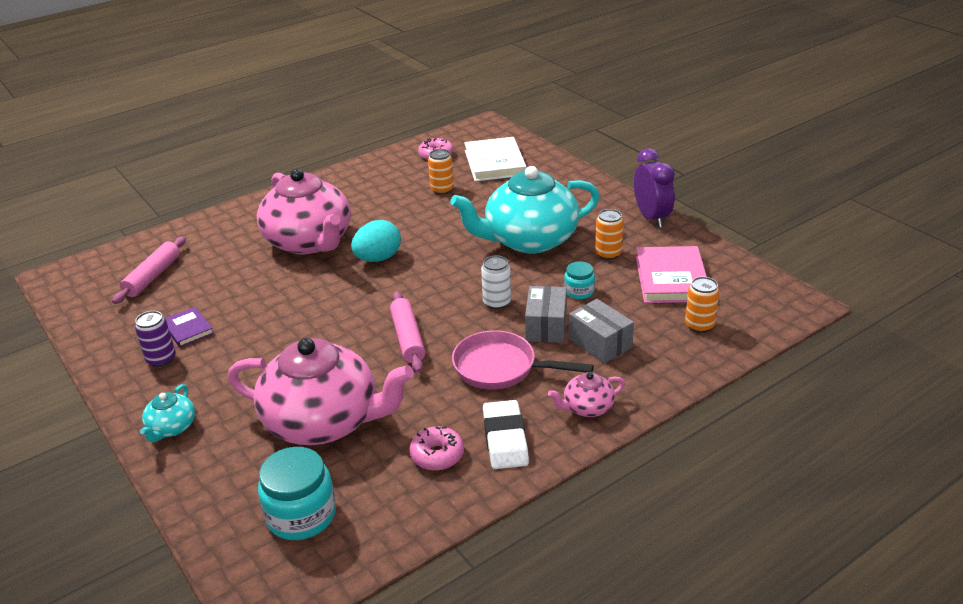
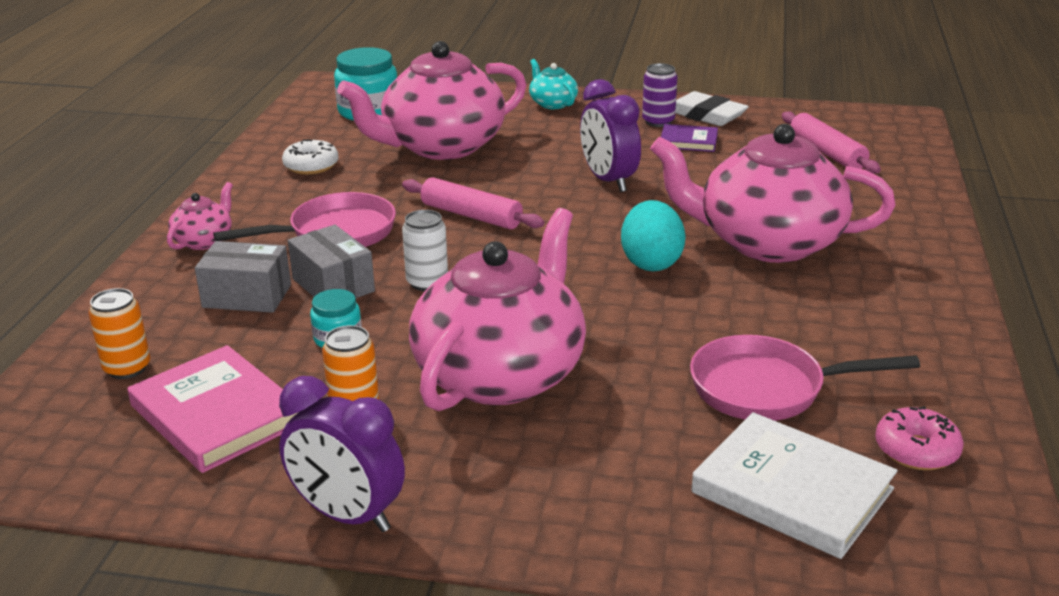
camera: 135 degrees right, 5 degrees down
(293, 322) = (608, 181): none -> purple clock
(437, 455) = (311, 166): pink donut -> white donut
(442, 190) = (767, 388): orange can -> pink pan
(505, 439) = (262, 194): white eraser -> white eraser (706, 115)
(529, 240) = (501, 374): turquoise teapot -> pink teapot

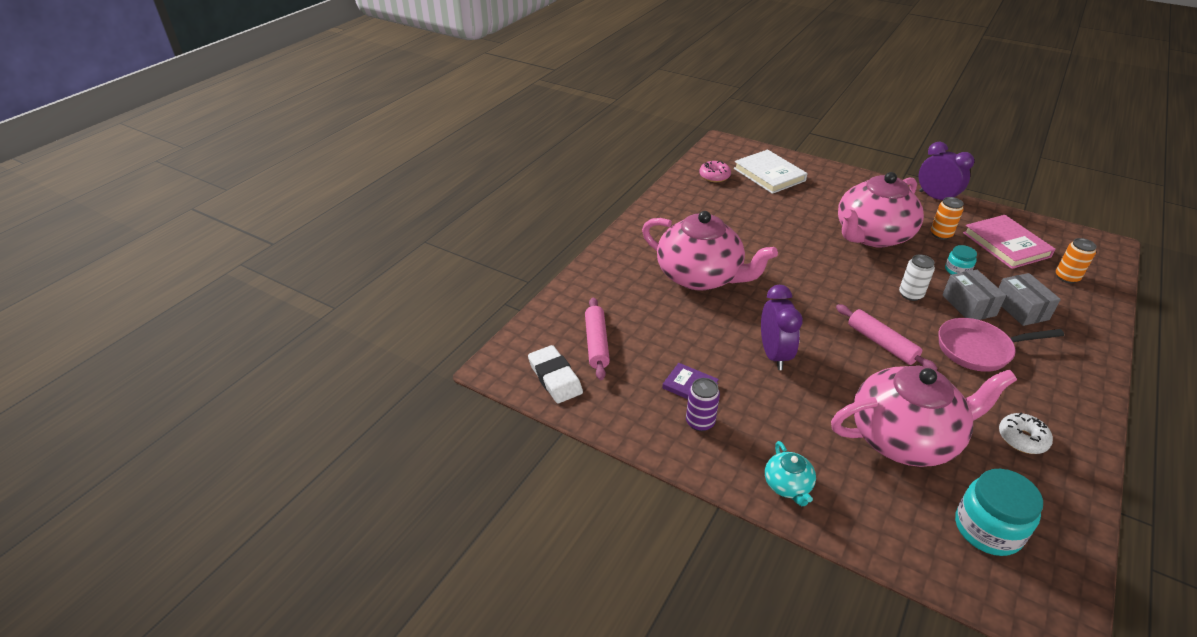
camera: 160 degrees left, 10 degrees up
(204, 241) = (1074, 365): pink teapot -> none
(247, 296) = (1020, 309): grey box -> grey box turned 45 degrees clockwise
(651, 262) = (775, 278): turquoise egg -> none
(706, 115) = (652, 420): white eraser -> white eraser (555, 378)
(767, 388) = (755, 206): pink pan -> none

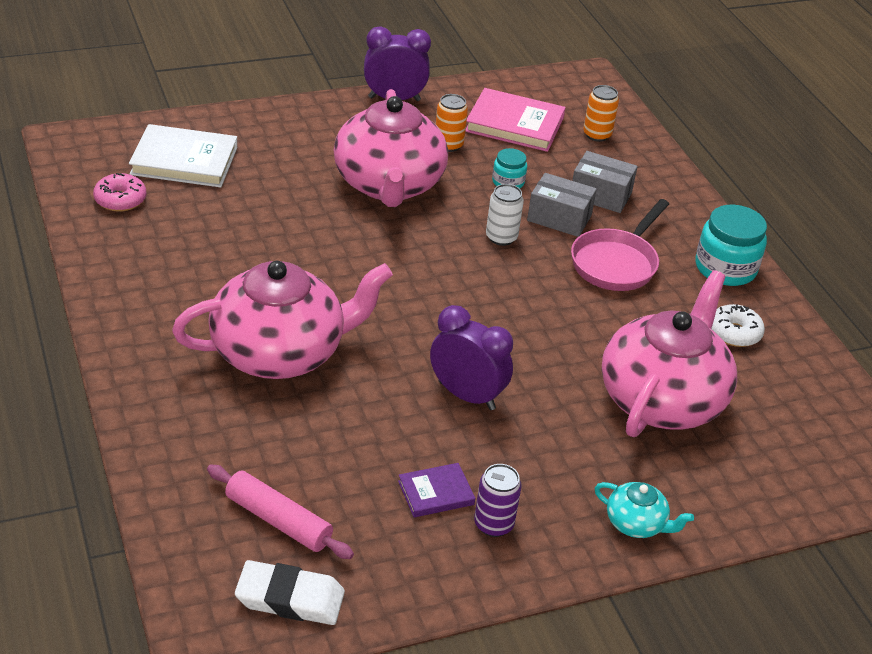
camera: 55 degrees left, 0 degrees up
(881, 343) = (539, 312): pink rolling pin -> none
(987, 529) = (798, 437): turquoise jar -> turquoise jar (725, 268)

